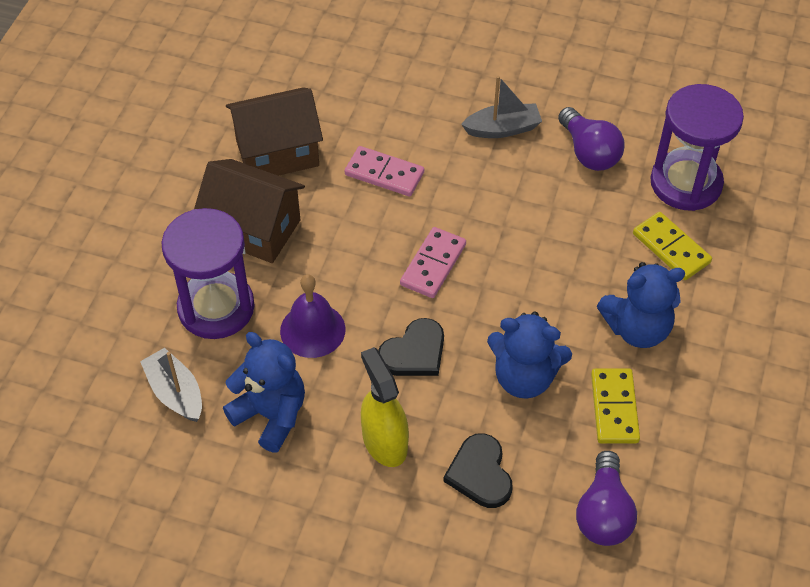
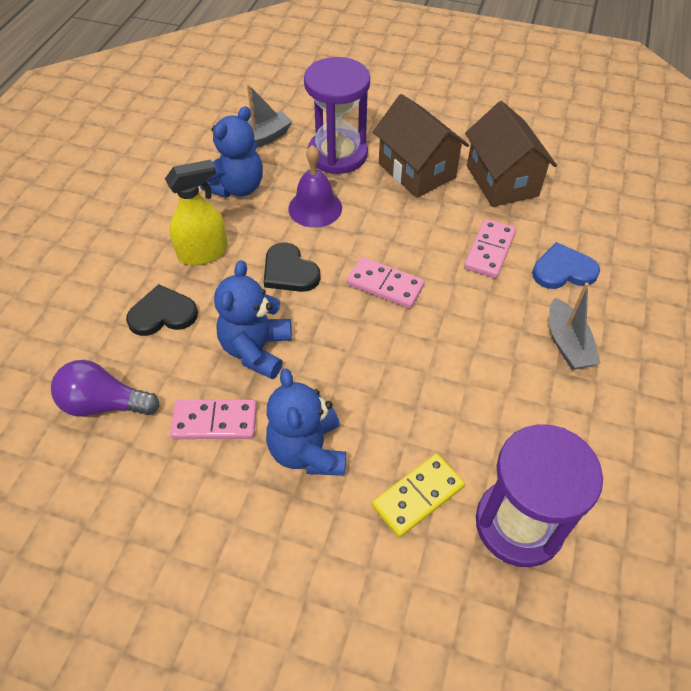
camera: 90 degrees right, 0 degrees up
(253, 229) = (416, 170): brown house -> brown house turned 60 degrees counterclockwise
(411, 119) = (563, 270): none -> blue heart
(589, 152) = (549, 422): purple light bulb -> none
(614, 408) = (215, 421): yellow domino -> pink domino

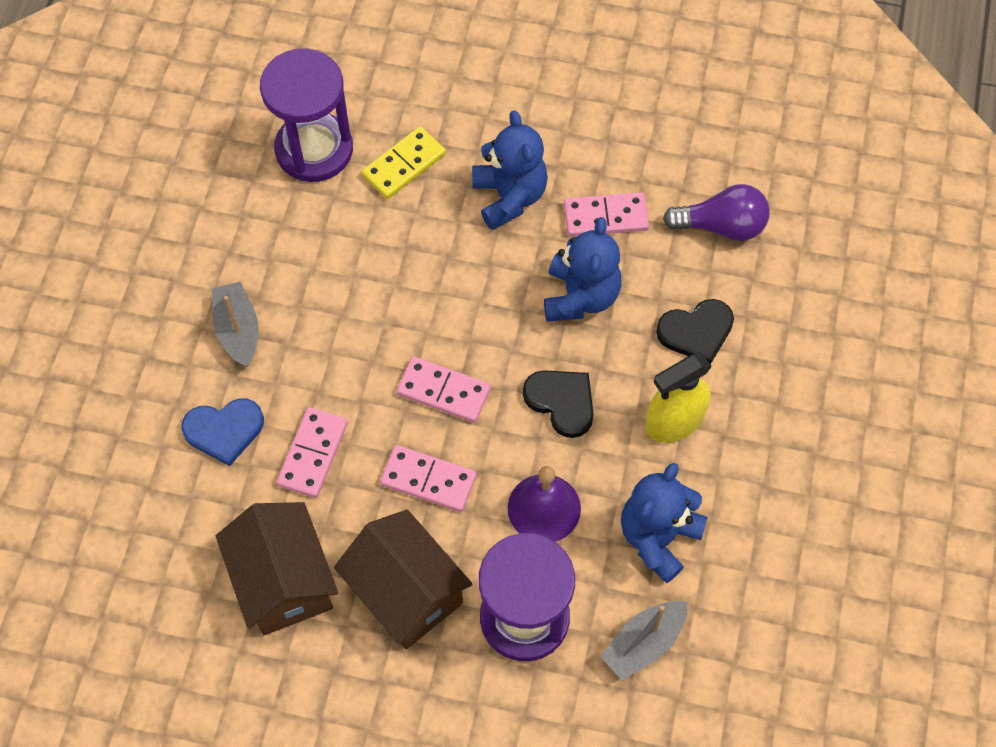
camera: 175 degrees right, 10 degrees up
(399, 229) = (428, 480): none -> pink domino

